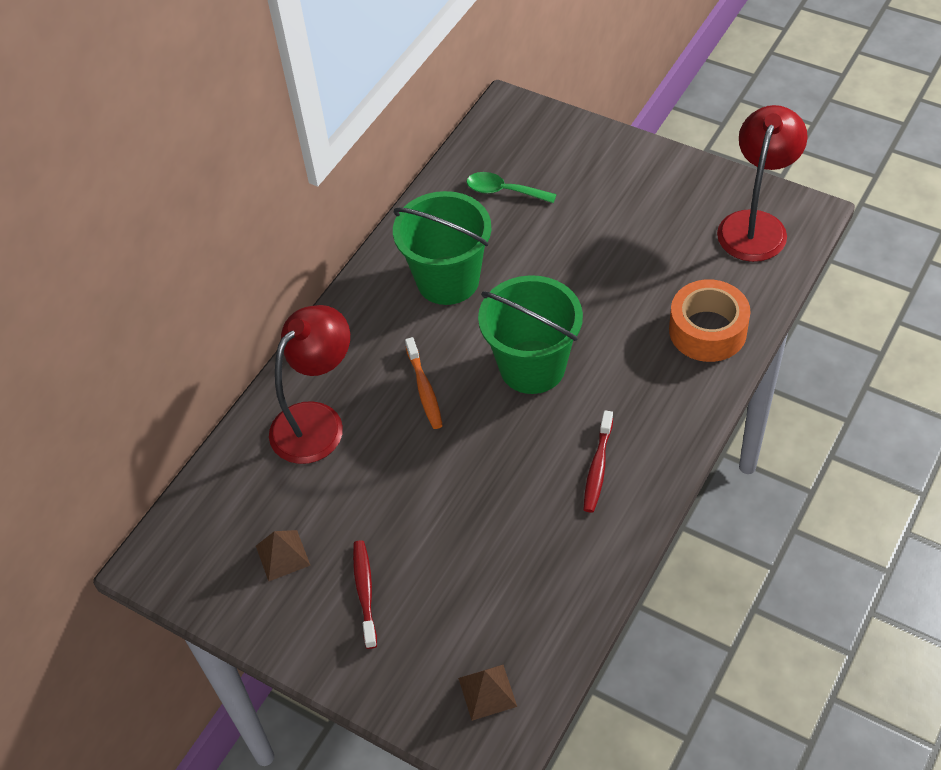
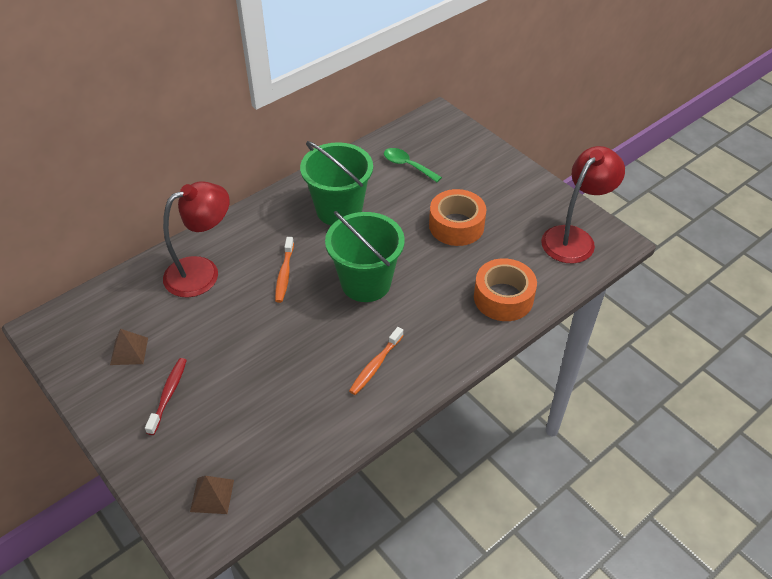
camera: 15 degrees right, 5 degrees down
(598, 468) = (375, 365): red toothbrush -> orange toothbrush
(606, 254) = (456, 226): none -> orange tape

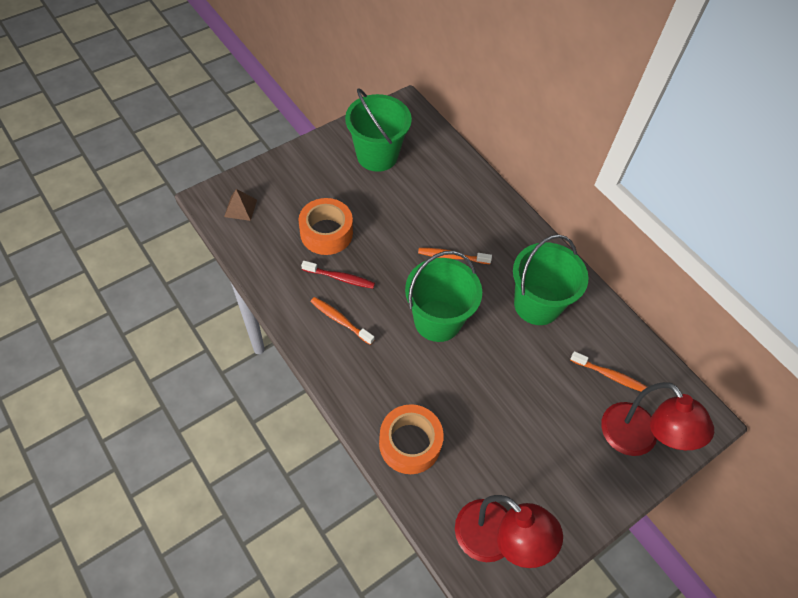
camera: 90 degrees right, 10 degrees up
(129, 351) = (377, 155): brown pyramid -> green bucket
(168, 394) = (332, 180): red toothbrush -> red toothbrush (340, 278)
(202, 272) = (457, 198): red lamp -> red lamp (636, 440)
(407, 165) = (610, 375): green spoon -> orange toothbrush
(456, 226) = (515, 413): orange tape -> orange tape (326, 233)

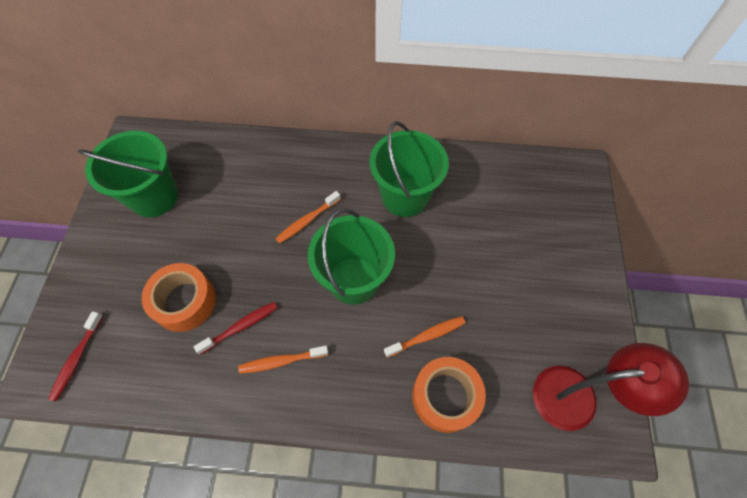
camera: 45 degrees left, 5 degrees up
(240, 208) = (77, 359): brown pyramid -> red toothbrush
(610, 375) = (503, 198): orange toothbrush -> orange toothbrush (427, 336)
(636, 440) = (566, 224): red lamp -> none

